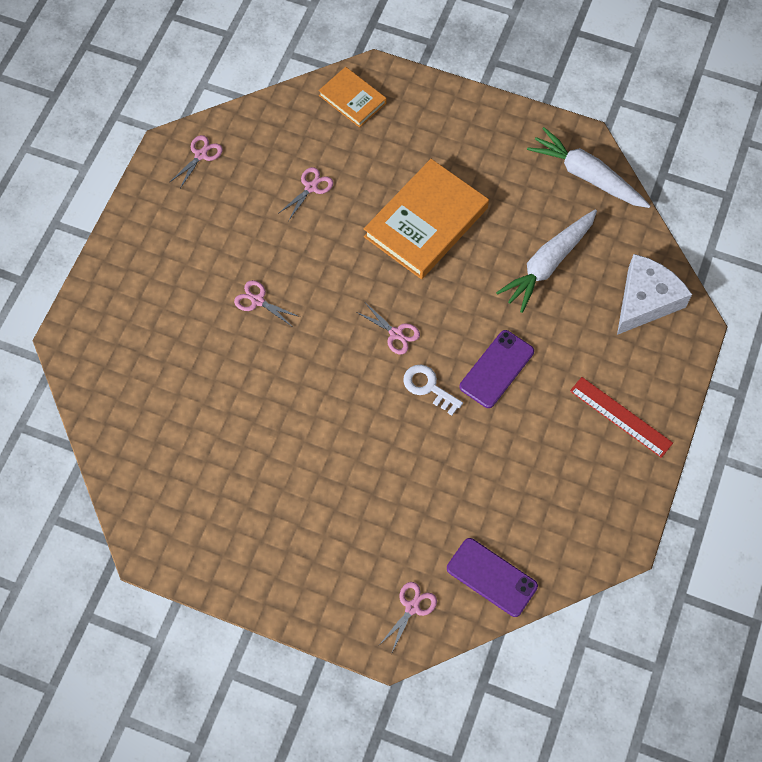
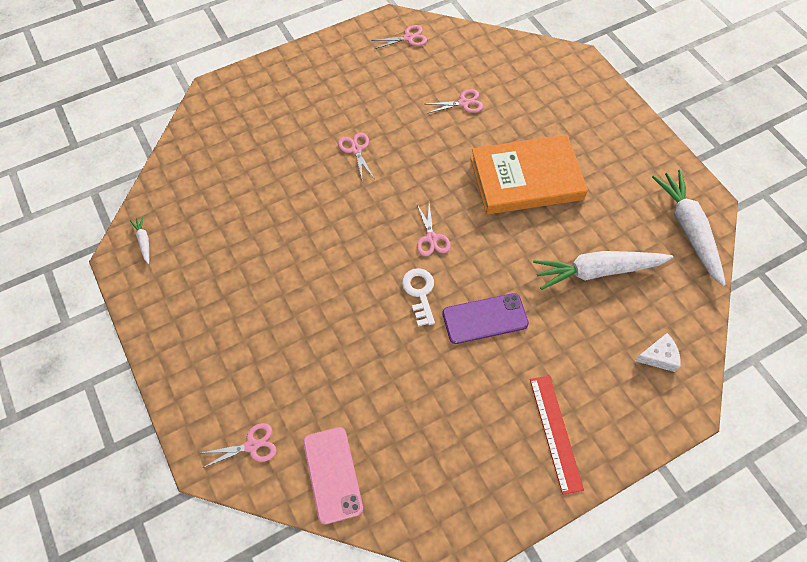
camera: 40 degrees right, 5 degrees down
(153, 524) = (144, 242): none -> white carrot
(352, 99) = (547, 67): orange book -> none
(491, 577) = (332, 474): purple phone -> pink phone
(645, 300) = (659, 356): white cheese -> white cheese, size x0.50

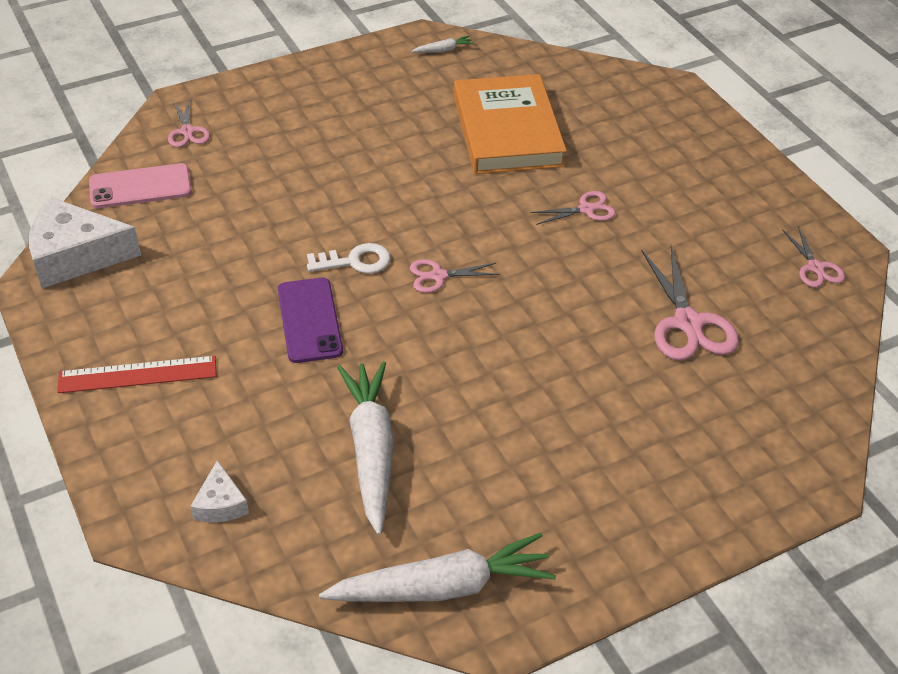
camera: 90 degrees right, 15 degrees down
(427, 513) = (76, 256): none -> white cheese
(463, 103) = (688, 323): pink scissors -> pink scissors, size x1.74
(526, 178) = (543, 384): orange book -> orange book (507, 130)

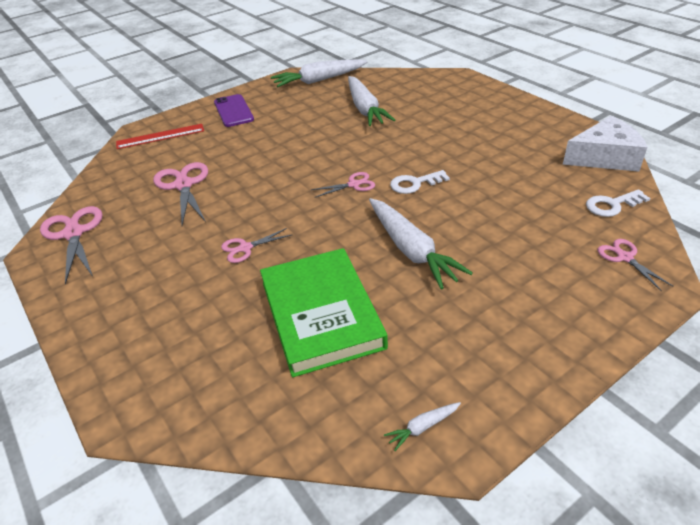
camera: 175 degrees right, 5 degrees down
(137, 375) = (505, 115): red ruler -> red ruler (160, 136)
(140, 187) = (612, 205): pink phone -> white key
(220, 504) = (426, 85): white cheese -> none
(309, 320) = (426, 150): purple phone -> purple phone (233, 111)
(398, 175) = (411, 250): none -> white carrot
(507, 130) = (321, 314): orange book -> green book
(815, 268) = (73, 233): pink scissors -> pink scissors, size x1.74

